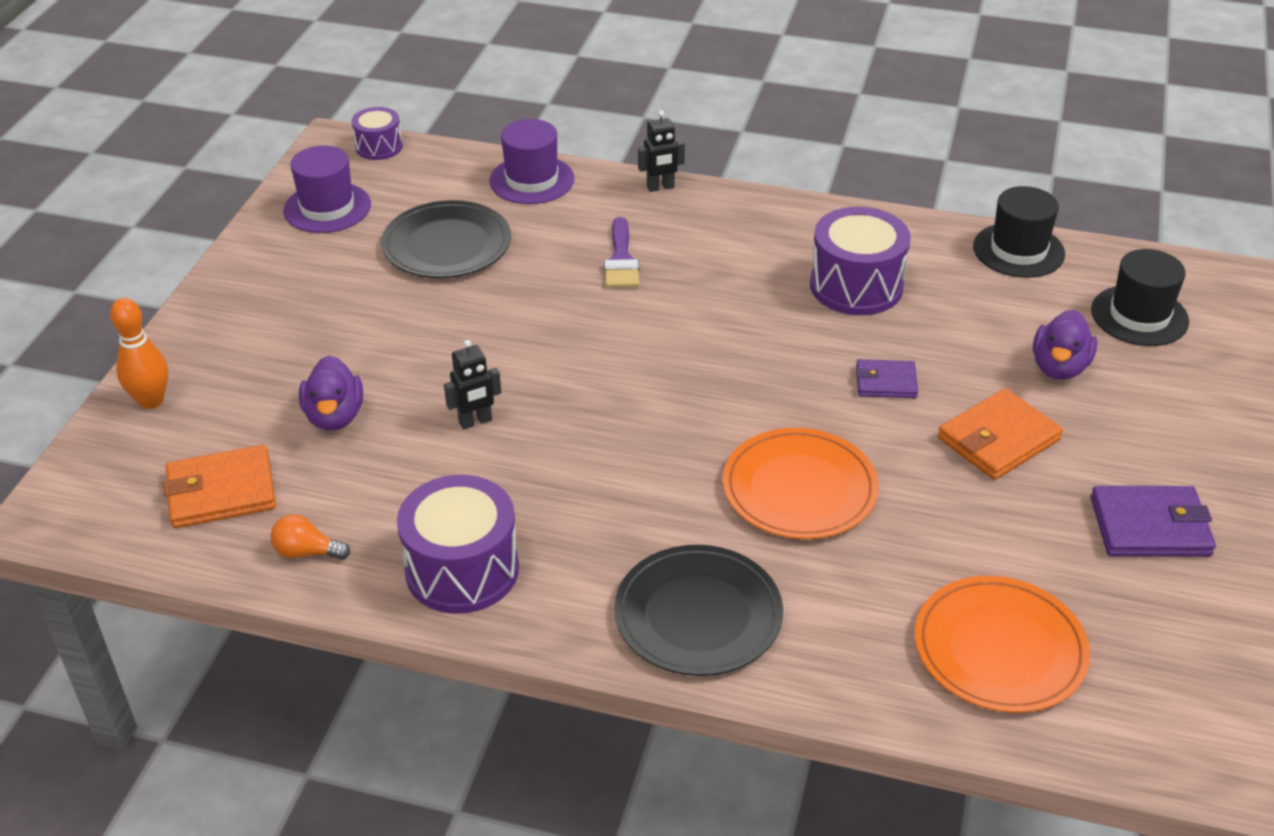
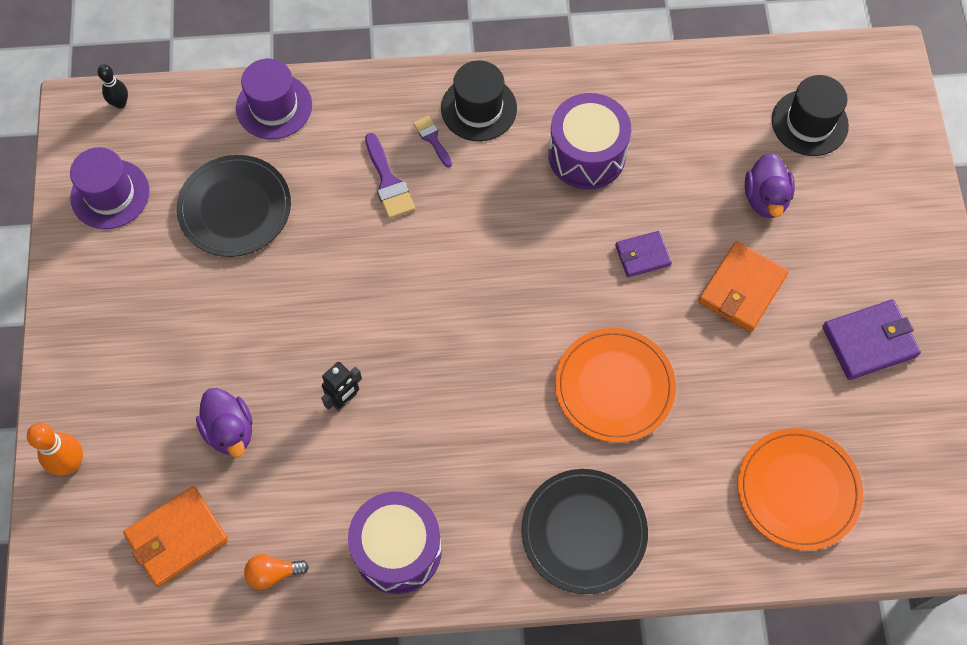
camera: 20 degrees left, 25 degrees up
(379, 147) = (120, 103): purple drum -> black bowling pin
(660, 187) = (387, 84): black robot -> none
(687, 237) = (432, 139): none -> purple brush
(1018, 250) = (700, 75): black hat -> black hat (479, 108)

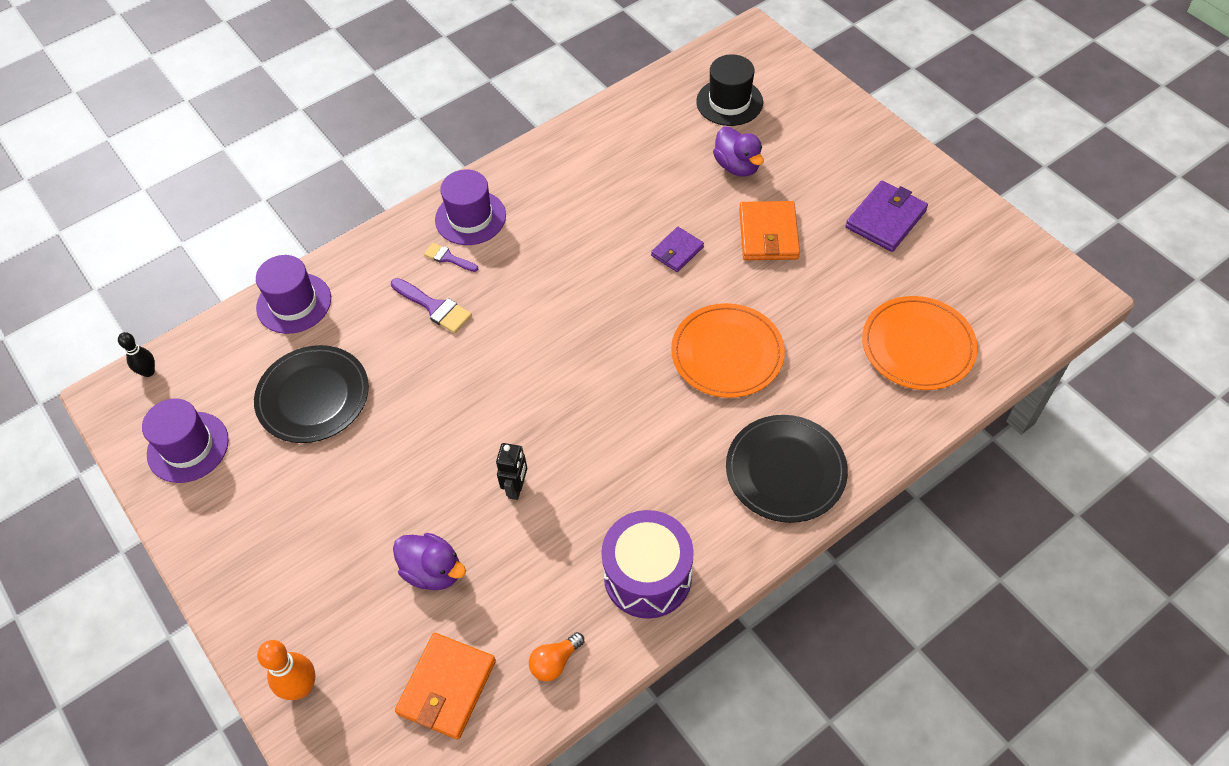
camera: 30 degrees left, 10 degrees down
(479, 108) = (470, 218): black hat -> purple hat
(587, 155) = (581, 206): purple drum -> none

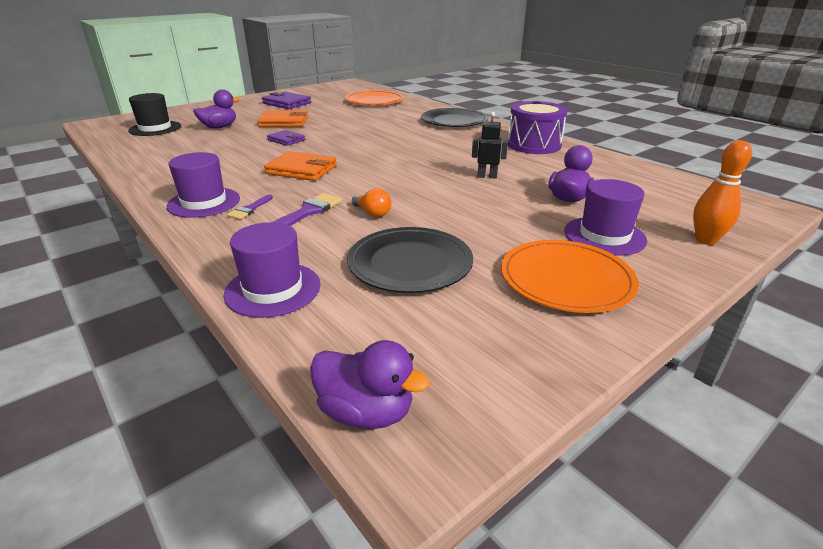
camera: 95 degrees left, 25 degrees down
(148, 372) = (366, 412): black bowling pin -> purple duck
(188, 447) = (492, 345): purple hat -> purple hat (604, 236)
(447, 687) = (650, 190): orange wallet -> orange wallet (301, 170)
(555, 662) = (605, 163): orange light bulb -> orange light bulb (372, 213)
(727, 353) = (374, 130): orange plate -> orange plate (566, 279)

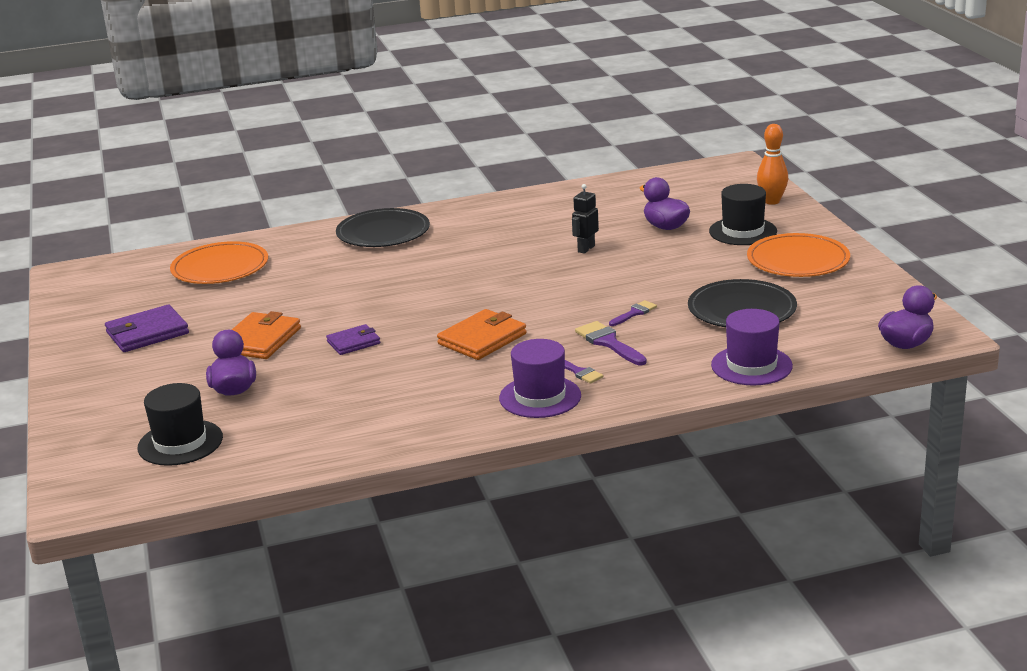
camera: 65 degrees left, 5 degrees down
(372, 213) = (634, 313): orange light bulb -> purple brush
(533, 145) = (515, 209): purple drum -> none
(604, 236) = (743, 231): purple hat -> black hat

